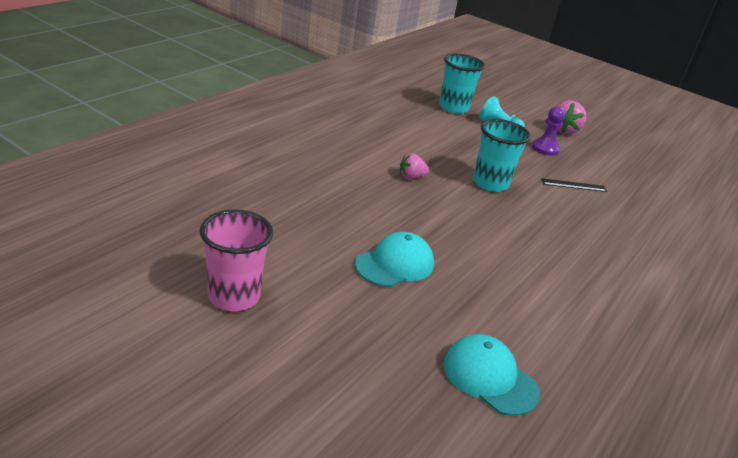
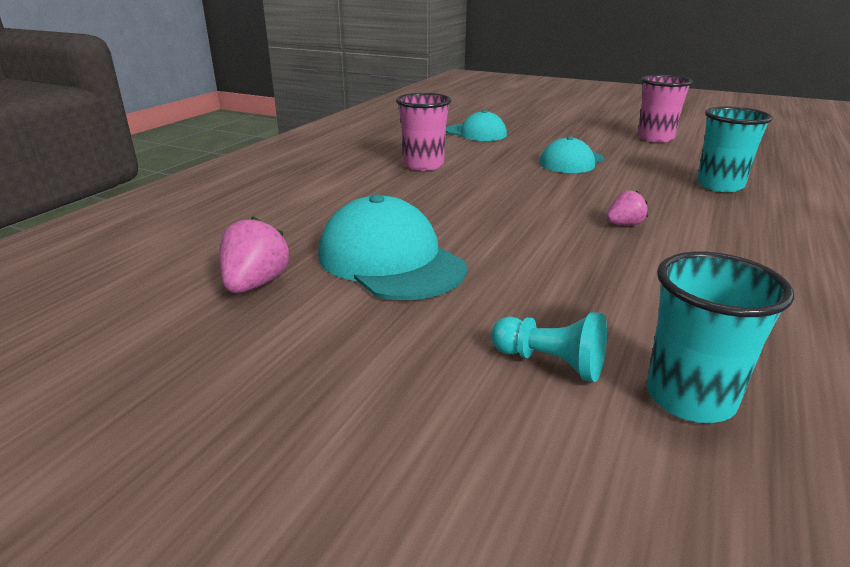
camera: 175 degrees right, 5 degrees down
(490, 183) = (519, 237): turquoise cup -> turquoise cup (719, 185)
(545, 149) = (435, 324): purple pawn -> none
(564, 130) = (379, 403): pink strawberry -> pink strawberry (255, 284)
(564, 296) = (423, 165): none -> pink cup
(573, 185) = (390, 260): black ruler -> turquoise cap

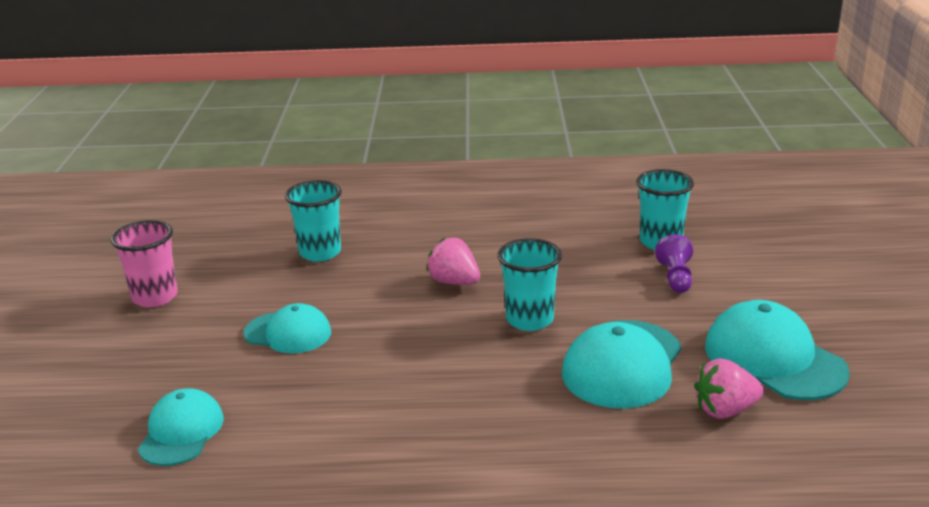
camera: 115 degrees left, 0 degrees up
(283, 354) = (774, 359): none -> turquoise cap
(423, 165) = (364, 429): pink cup -> none
(517, 240) = (529, 319): none -> turquoise cup
(550, 363) = (675, 277): turquoise pawn -> purple pawn
(624, 224) = (454, 282): pink strawberry -> pink strawberry, size x1.57

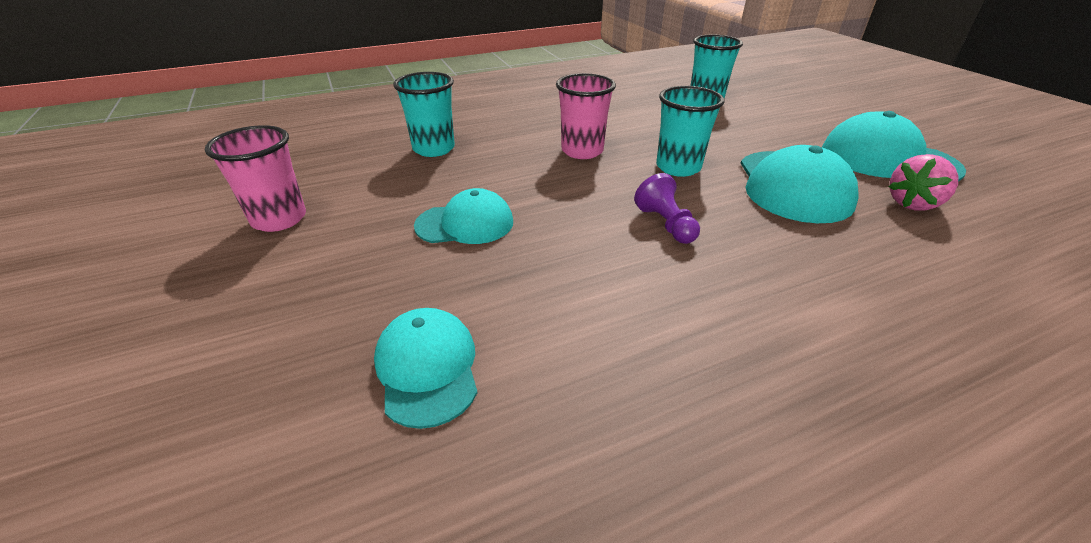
camera: 25 degrees left, 10 degrees up
(454, 282) = (582, 151): pink strawberry -> pink cup
(675, 277) = (746, 119): purple pawn -> purple pawn (666, 224)

